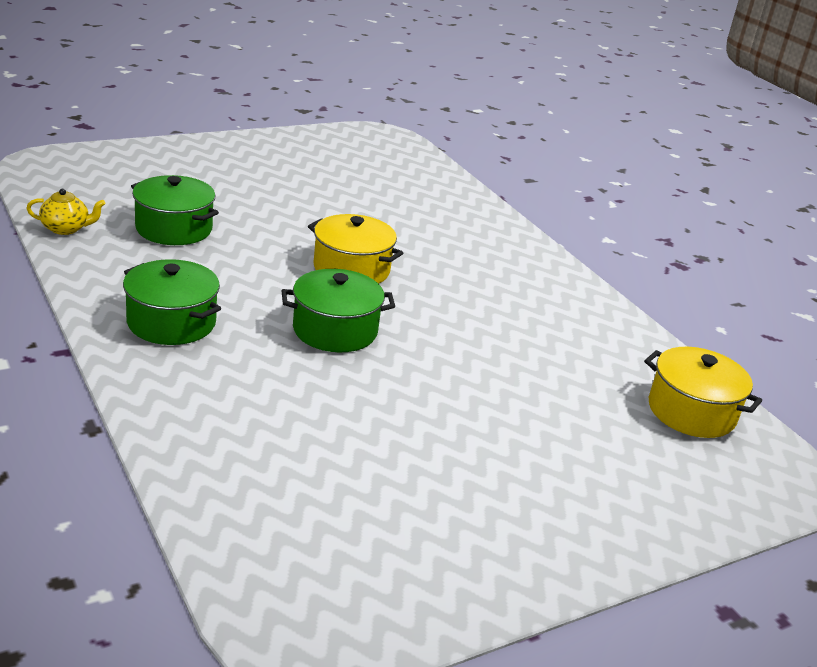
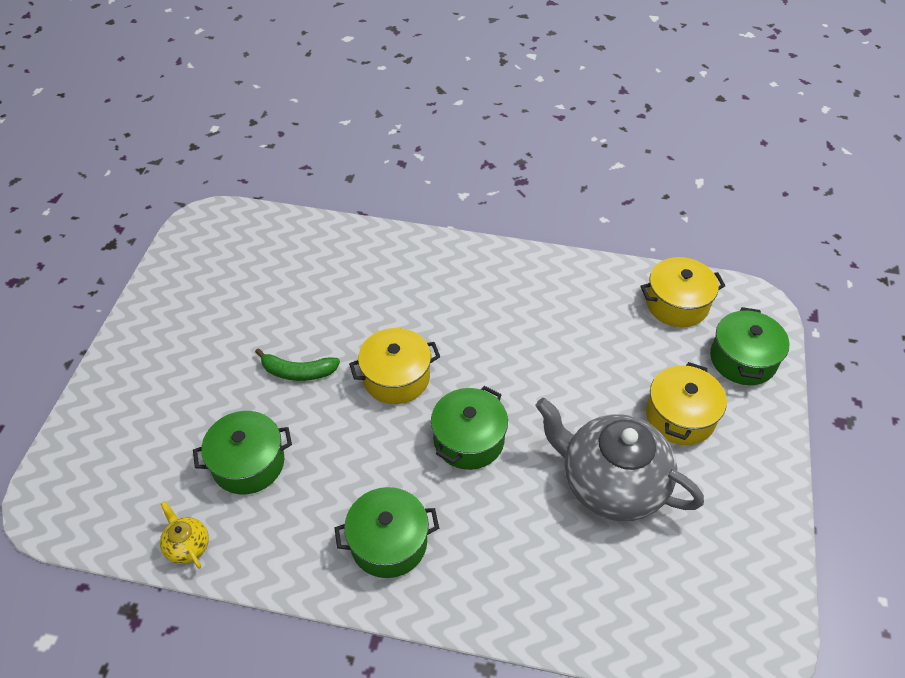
camera: 45 degrees left, 20 degrees up
(66, 229) = (187, 546): yellow teapot -> yellow teapot turned 75 degrees counterclockwise
(292, 221) = (298, 372): none -> green banana
(394, 438) = (611, 483): none -> grey teapot
(545, 462) = (680, 416): none -> yellow pot
(693, 488) = (743, 359): none -> green pot

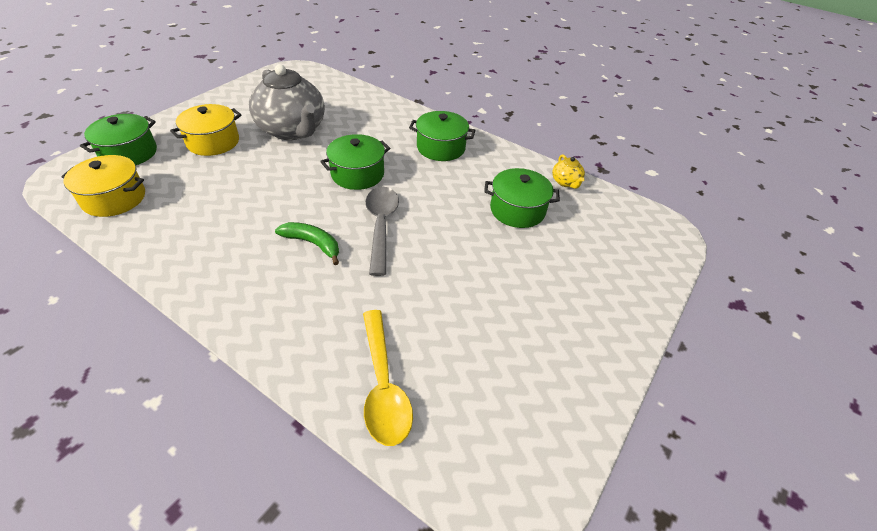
camera: 160 degrees left, 5 degrees down
(298, 372) = (459, 257): green banana -> green banana (313, 244)
(317, 248) = (383, 386): none -> yellow spoon
(396, 377) = (381, 225): yellow pot -> grey spoon

